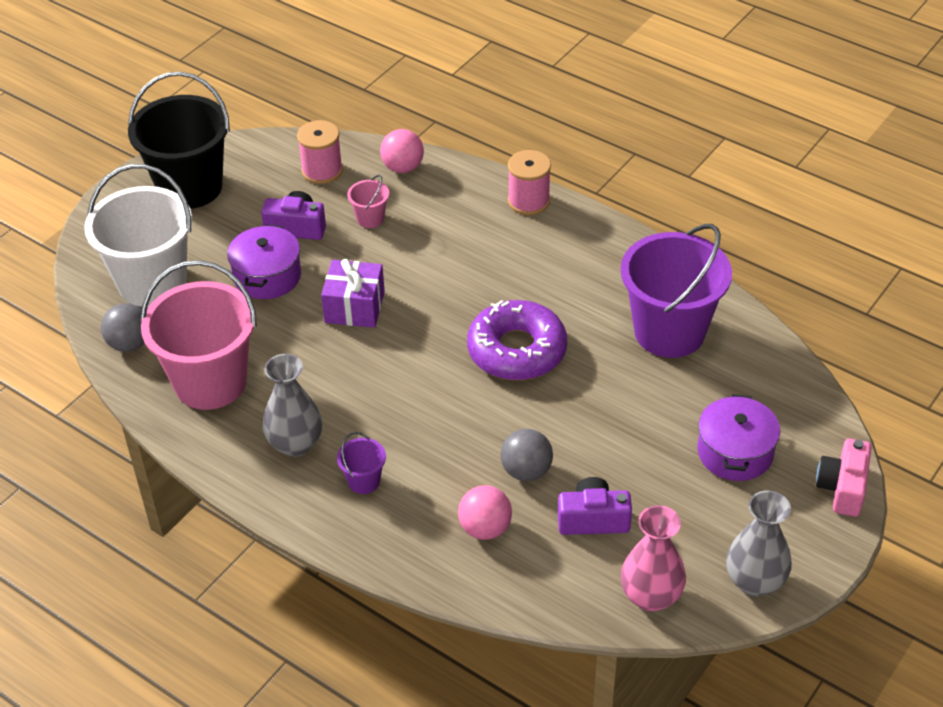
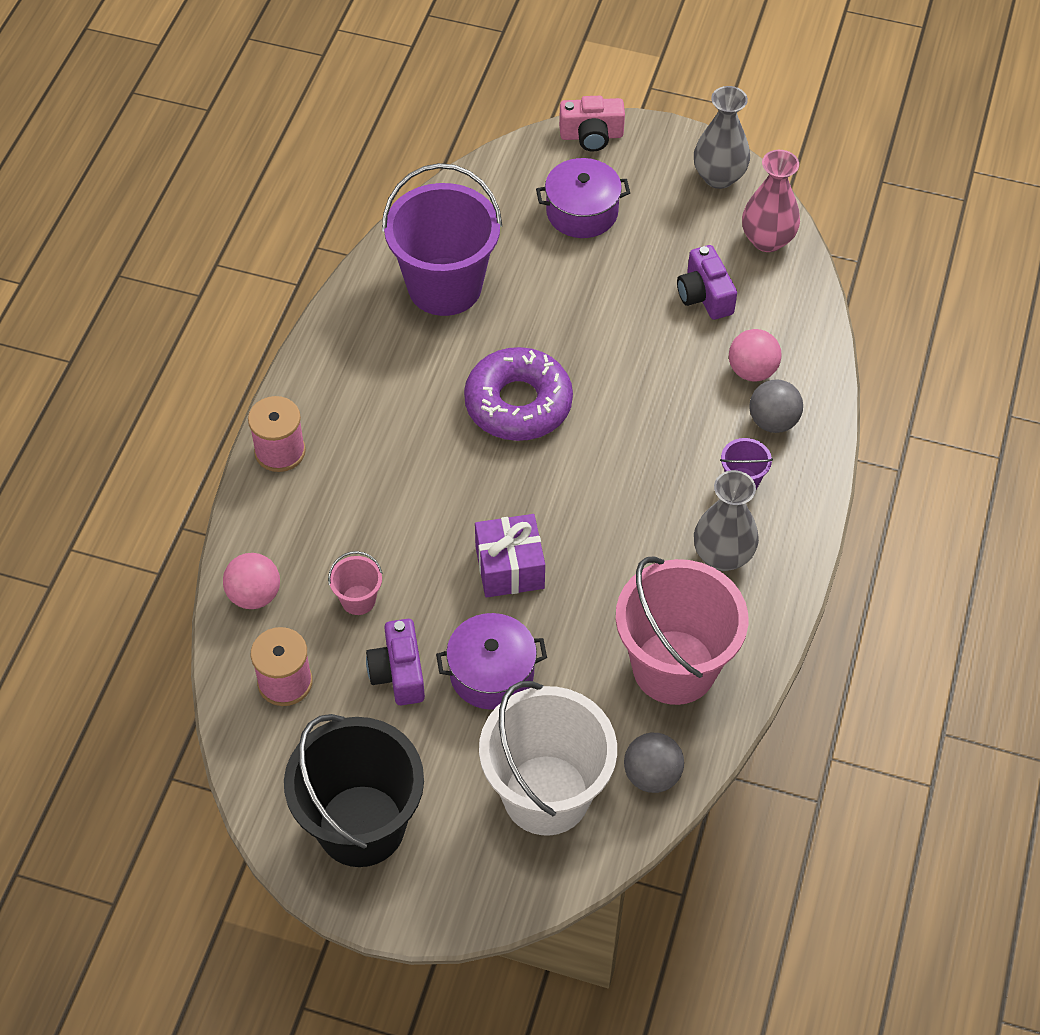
camera: 110 degrees left, 10 degrees up
(526, 471) = (671, 357): grey ball -> grey ball (773, 421)

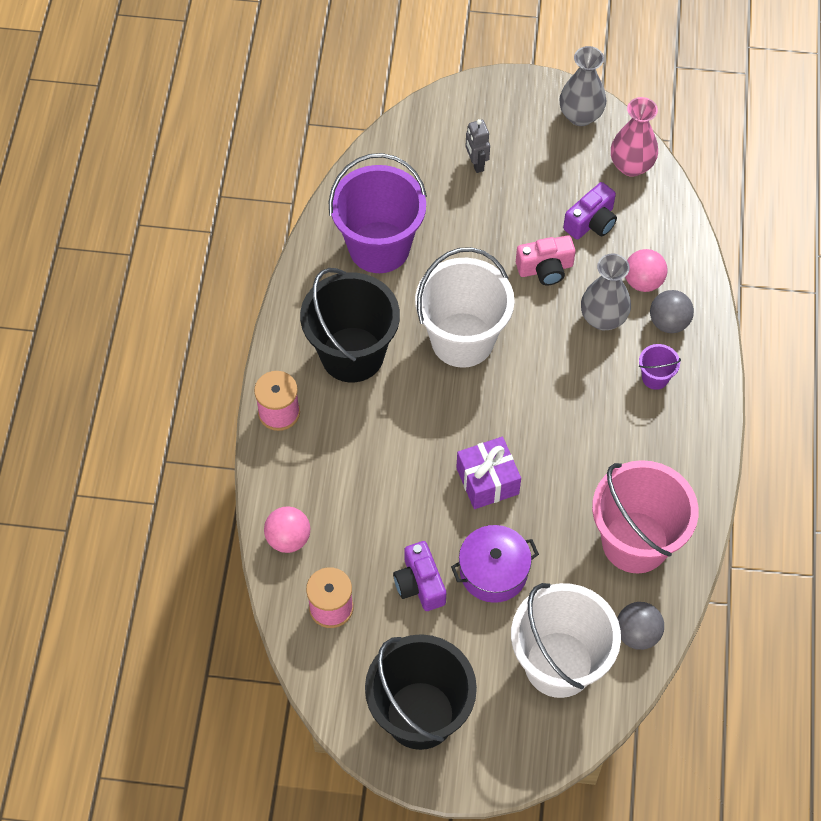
camera: 10 degrees left, 5 degrees up
(358, 600) = (373, 528): pink bucket -> none
(383, 400) = (352, 354): none -> black bucket
(518, 403) = (462, 340): purple donut -> white bucket
(582, 212) = (476, 164): purple pot -> grey robot
(591, 136) = (468, 94): pink camera -> pink camera (545, 268)
(704, 295) = (591, 222): purple camera -> purple camera turned 105 degrees counterclockwise
(722, 555) = (653, 443): grey vase -> grey vase (603, 318)

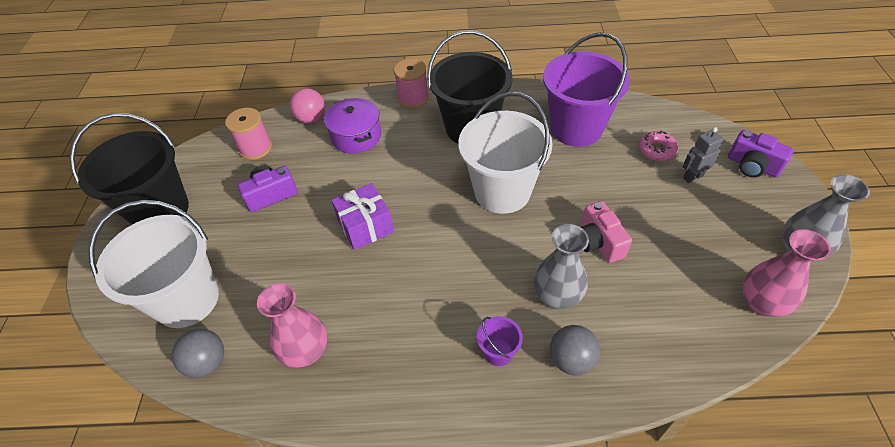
camera: 85 degrees right, 10 degrees down
(431, 182) = (657, 150): none -> pink donut
(493, 571) = (279, 241): purple pot -> purple pot (356, 136)
(591, 222) = (670, 274): purple camera -> purple camera (752, 166)
(635, 542) = (306, 351): pink bucket -> pink vase
(643, 281) = (615, 329): pink ball -> none

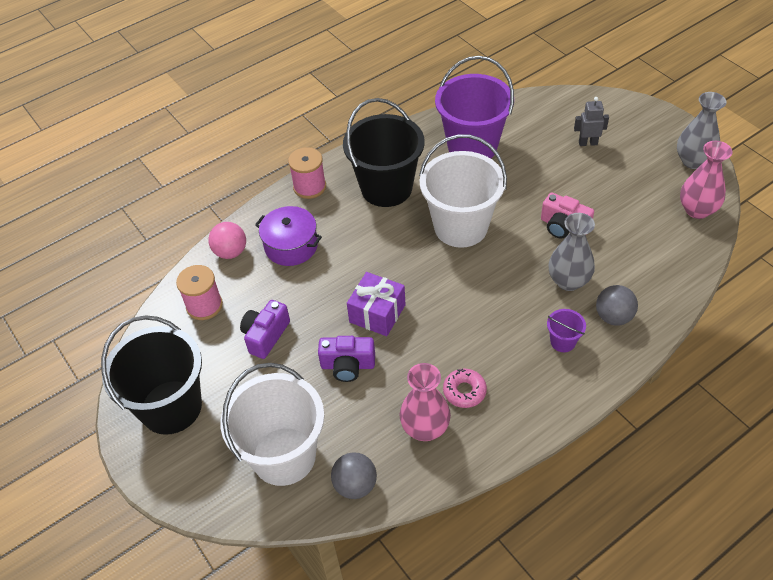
camera: 35 degrees left, 0 degrees up
(657, 150) = (546, 134): pink donut -> pink donut (464, 391)
(692, 177) = (588, 143): grey robot -> grey robot turned 60 degrees clockwise
(752, 166) = (620, 114): purple camera -> purple camera (348, 365)

